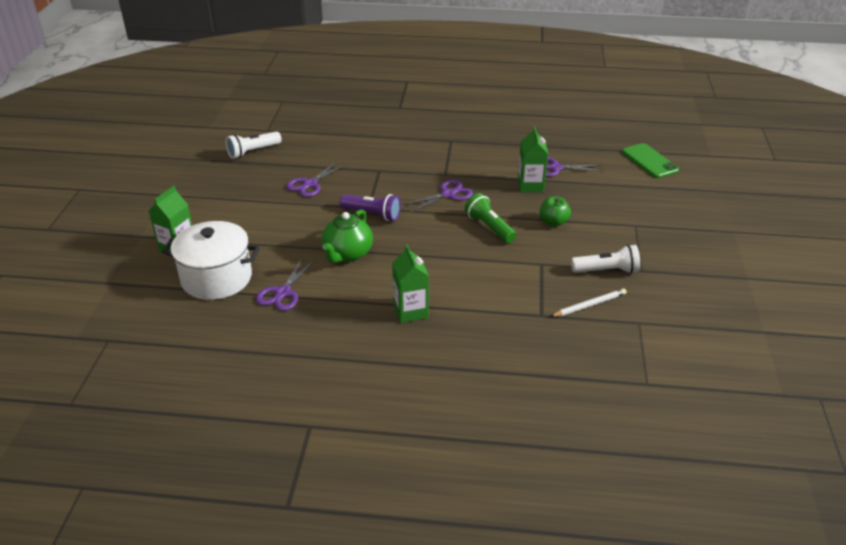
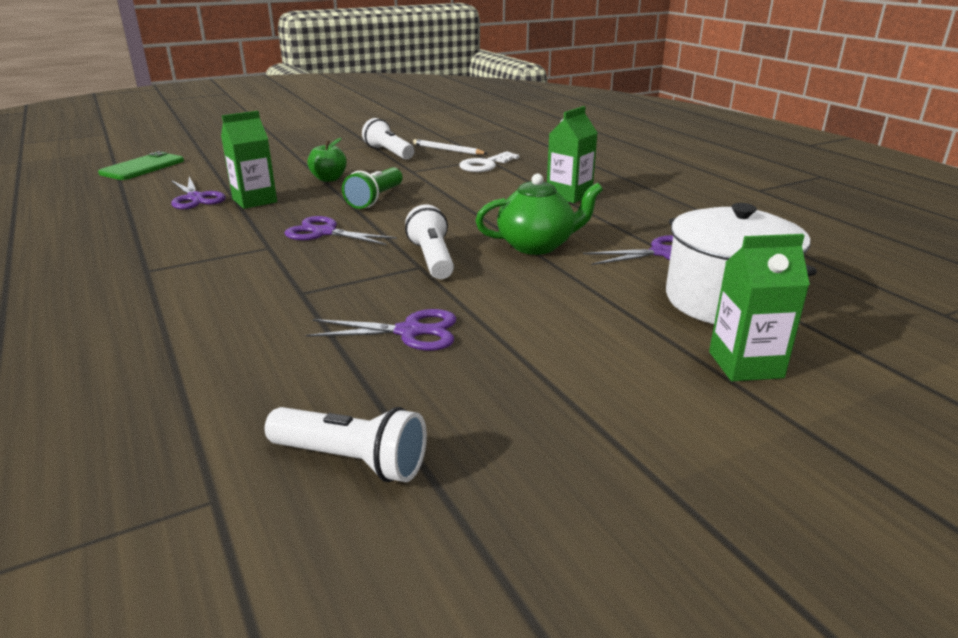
camera: 125 degrees left, 10 degrees down
(372, 214) = (432, 259): purple flashlight -> white flashlight
(524, 306) = (485, 165): none -> white key

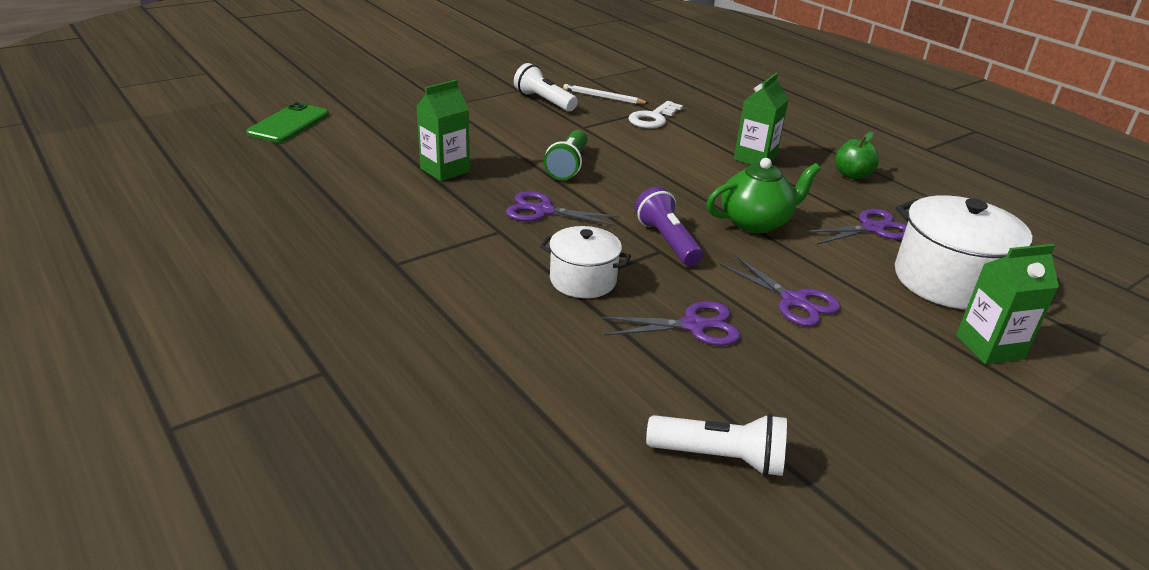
camera: 10 degrees left, 5 degrees up
(195, 198) = (379, 167): purple scissors -> purple scissors (794, 300)
(321, 289) = (583, 280): none -> white pot
(329, 179) = (503, 139): green apple -> green apple (852, 175)
(432, 259) = (667, 241): white flashlight -> purple flashlight

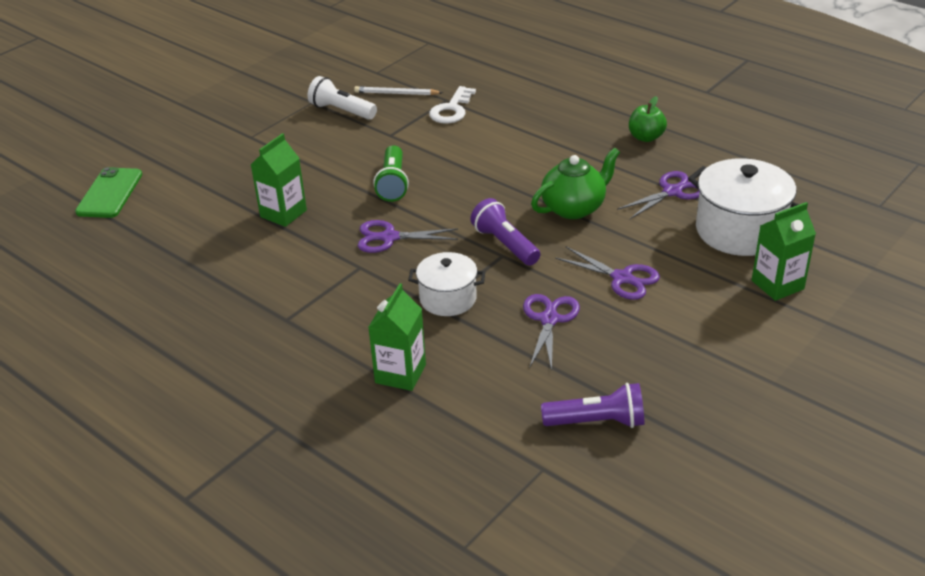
camera: 10 degrees left, 5 degrees up
(693, 326) = (549, 319): purple scissors -> purple scissors turned 60 degrees counterclockwise
(720, 458) = (597, 422): white flashlight -> purple flashlight
(755, 158) = (557, 137): green carton -> green carton (400, 374)

